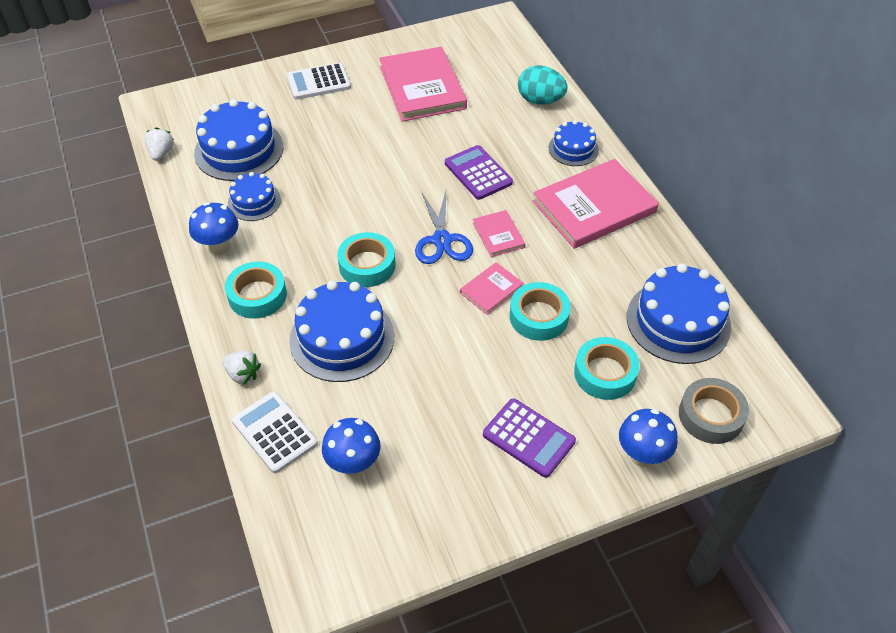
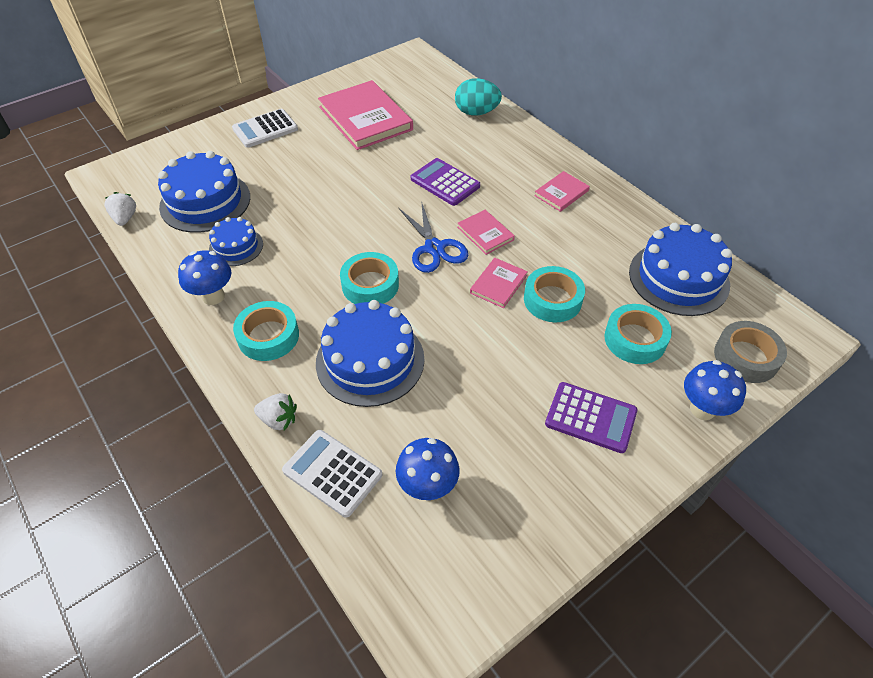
camera: 15 degrees left, 0 degrees up
(573, 149) = (522, 147): blue cake -> none
(594, 207) = (561, 193): pink book -> pink book, size x0.48

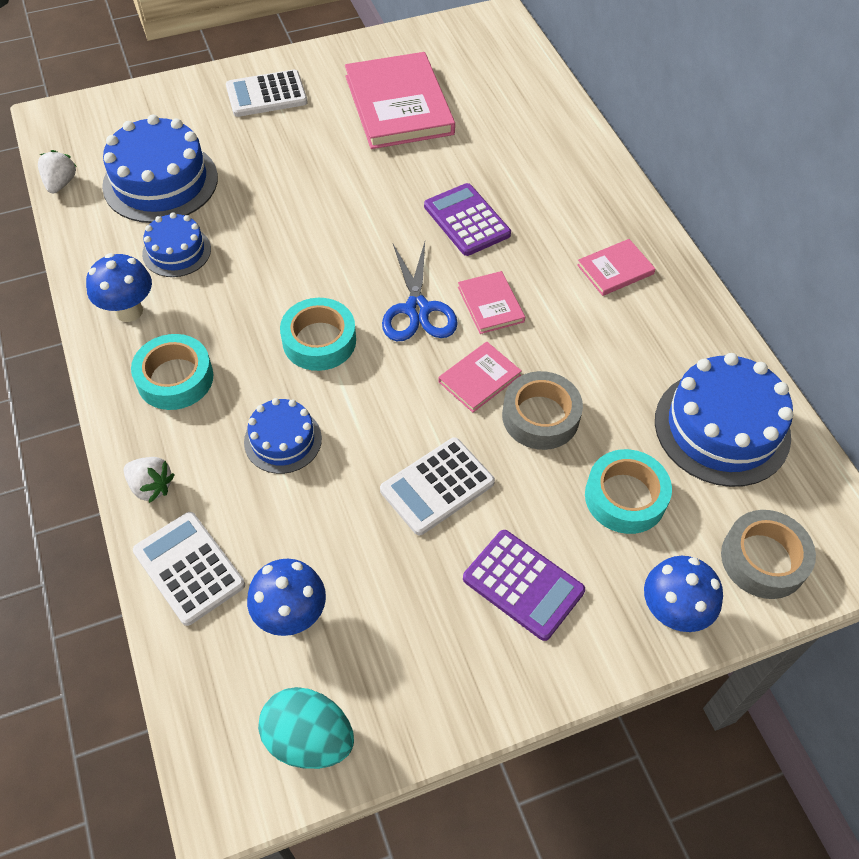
camera: 15 degrees right, 5 degrees up
(370, 360) = (283, 440): blue cake -> blue cake, size x0.57
(476, 112) = (549, 126): turquoise egg -> turquoise egg (309, 739)
(499, 365) = (437, 486): none -> white calculator
(552, 300) = (540, 416): turquoise tape -> grey tape

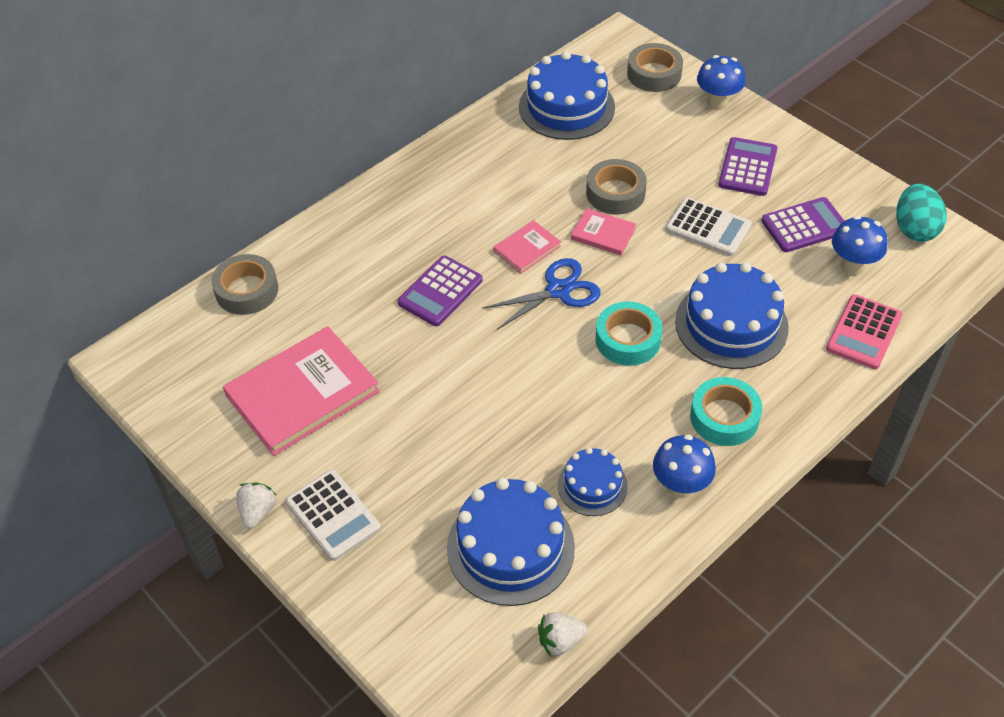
camera: 110 degrees left, 5 degrees down
(151, 486) = (823, 384): white strawberry -> white strawberry (257, 512)
(189, 568) = (864, 332): white calculator -> pink calculator
(283, 440) = (731, 324): blue cake -> blue cake, size x1.77
(386, 597) = (804, 226): none -> purple calculator
(539, 97) = (247, 290): none -> grey tape
(615, 269) = (448, 188): pink book -> none
(625, 497) = (652, 138): turquoise tape -> none

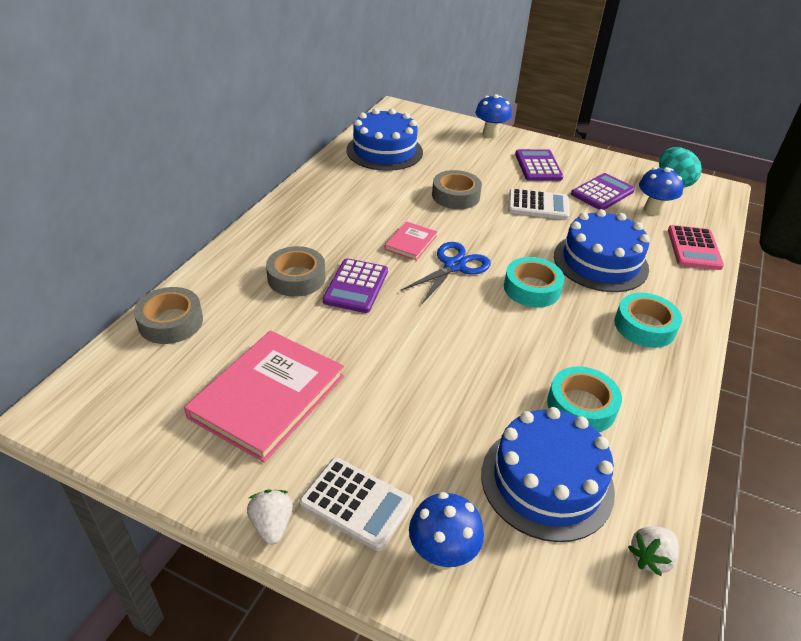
camera: 25 degrees left, 10 degrees down
(592, 485) = (581, 406): blue cake -> turquoise tape
(603, 234) = (464, 222): pink book -> none
(654, 74) = (435, 124): grey tape -> grey tape (296, 278)
(680, 486) = (651, 387): blue mushroom -> blue mushroom (442, 555)

